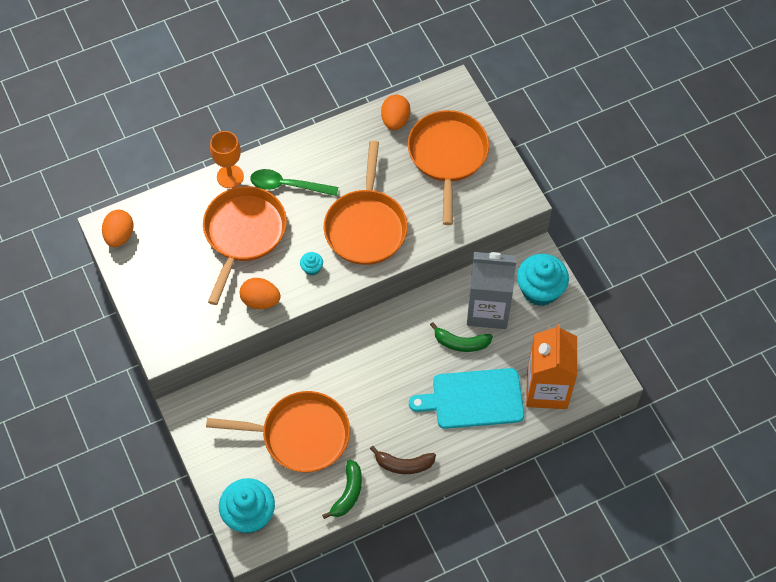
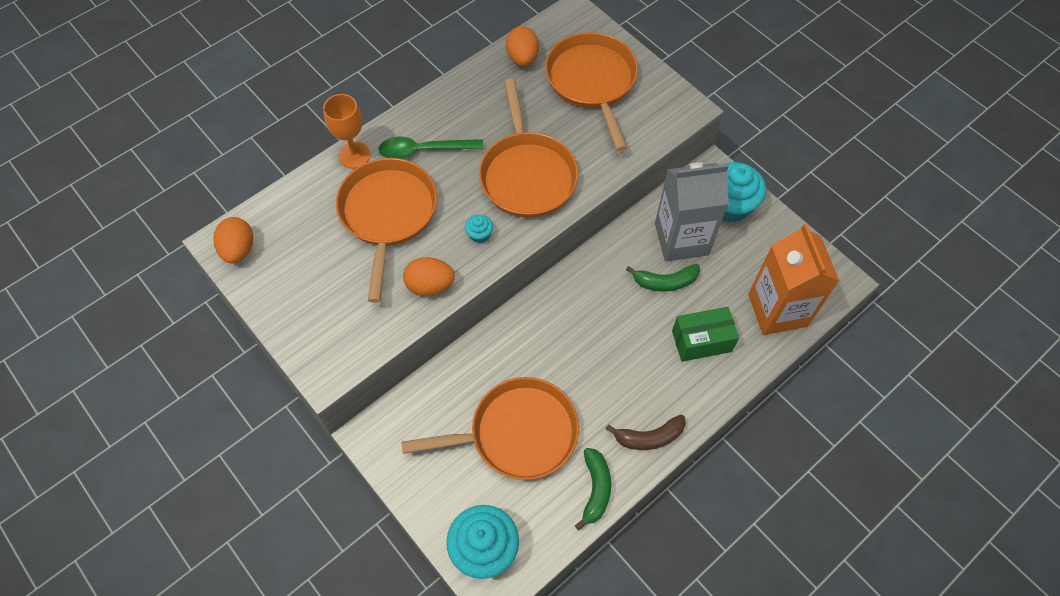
camera: 15 degrees left, 0 degrees up
(473, 399) = (701, 341): turquoise cutting board -> green box

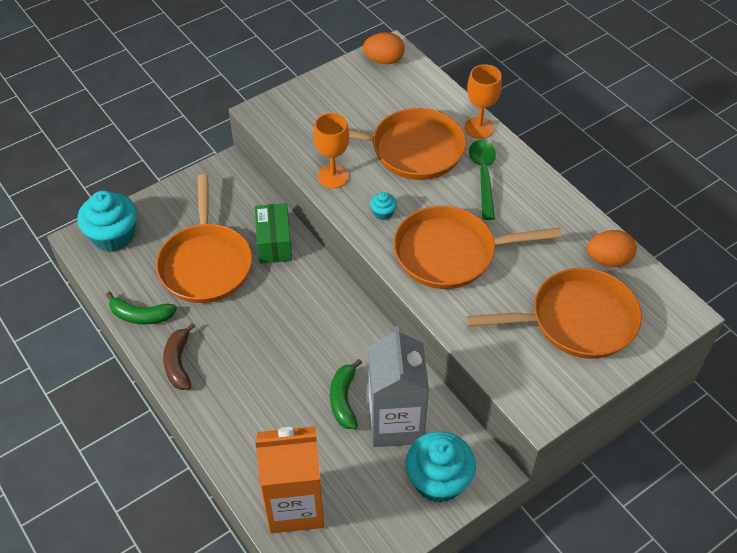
camera: 95 degrees right, 10 degrees down
(430, 285) = (333, 176): orange egg -> orange goblet
(701, 341) = (270, 423): green box -> green box (274, 243)

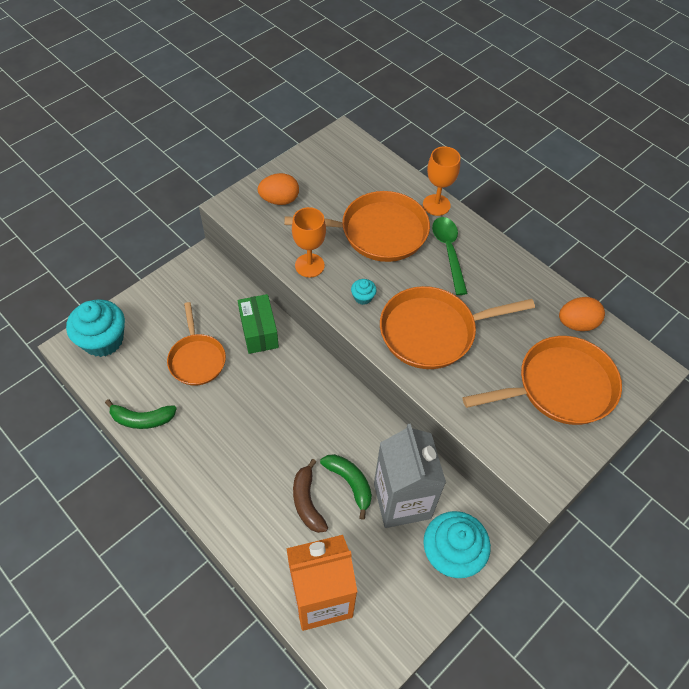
camera: 10 degrees left, 5 degrees up
(178, 363) = (186, 464): brown banana -> brown banana (307, 502)
(205, 263) = (197, 359): orange pan -> orange pan, size x0.64
(344, 399) = (350, 483): green banana -> green banana turned 150 degrees clockwise
(384, 60) = (337, 146): orange egg -> orange egg (279, 200)

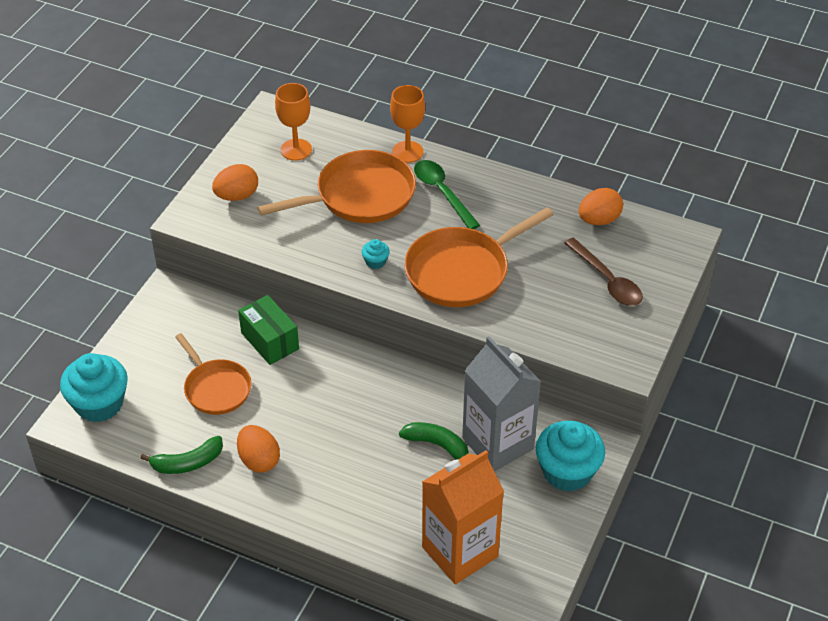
camera: 20 degrees left, 10 degrees down
(198, 439) = (259, 460): none -> orange egg
(307, 502) = (403, 477): brown banana -> none
(309, 265) = (304, 249): orange goblet -> orange goblet (296, 150)
(559, 387) = (607, 280): orange pan -> brown spoon

